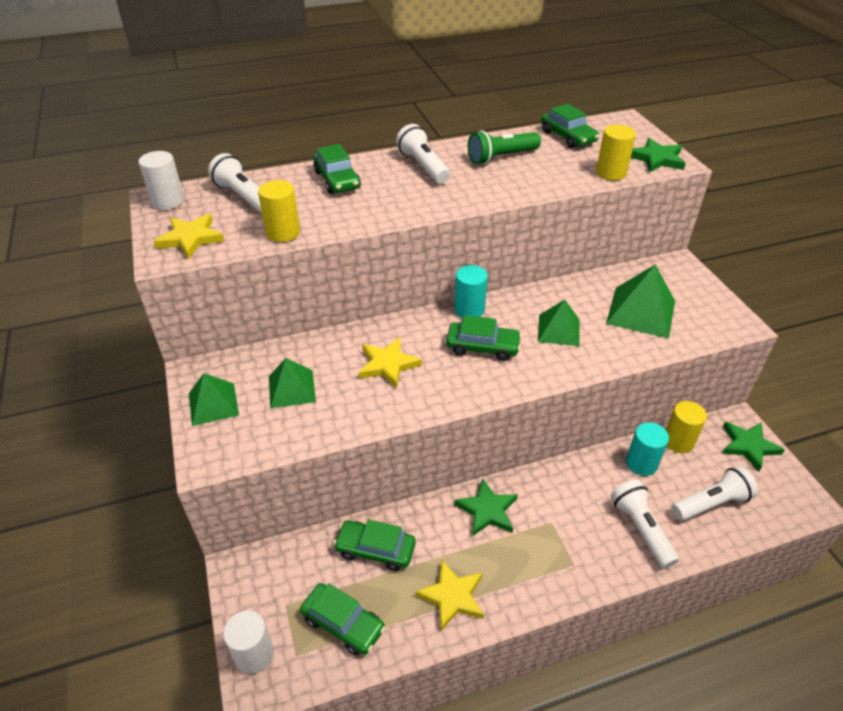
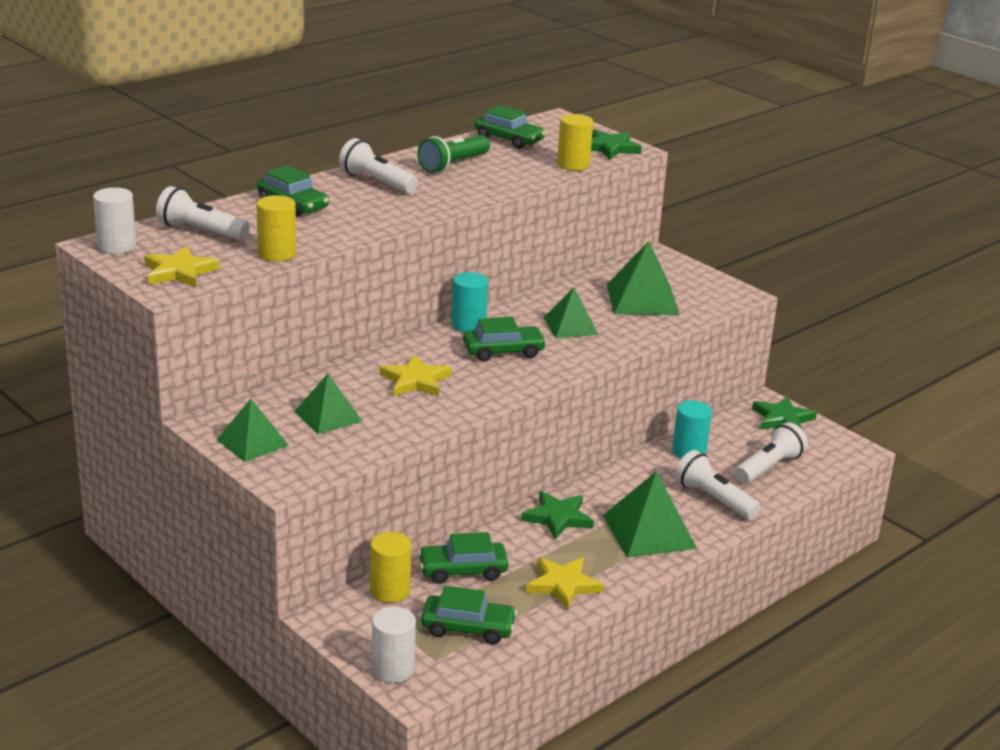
camera: 25 degrees left, 15 degrees down
(562, 552) = (649, 531): none -> green pyramid
(678, 441) = (715, 428): yellow cylinder -> yellow cylinder (390, 591)

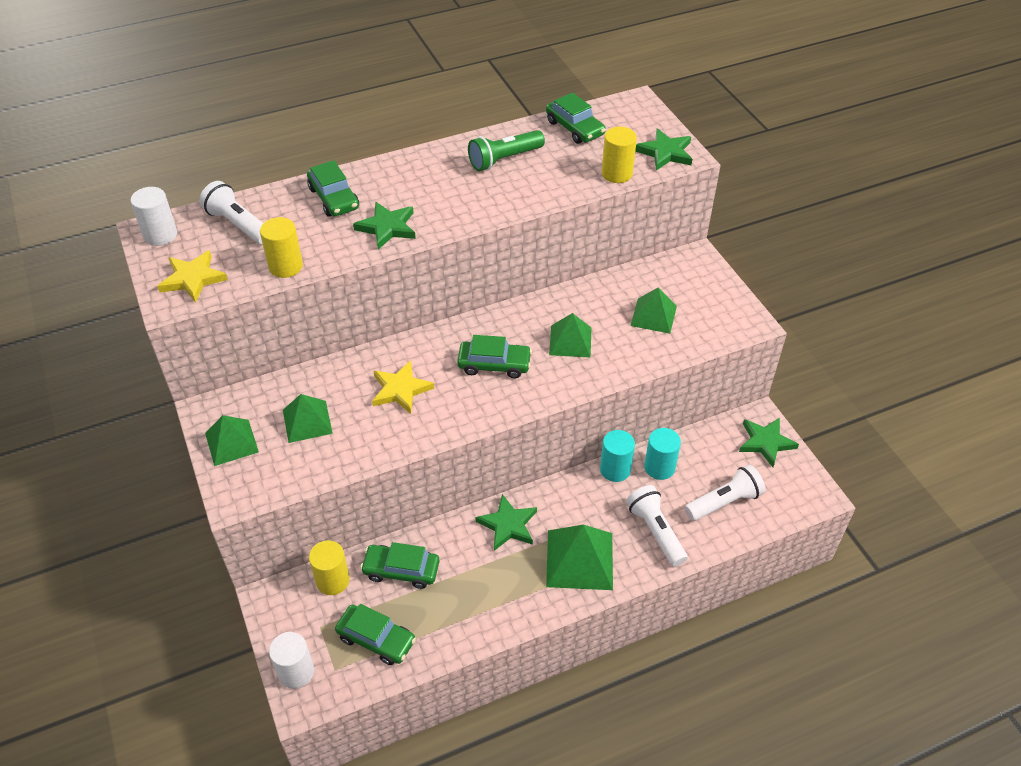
camera: 20 degrees right, 20 degrees up
(366, 218) = (387, 227): none -> green star
(377, 182) = (423, 176): white flashlight -> none
(468, 325) = (480, 324): turquoise cylinder -> turquoise cylinder (615, 469)
(563, 585) = (477, 607): yellow star -> none
(642, 299) = (653, 315): green pyramid -> green pyramid, size x0.66

